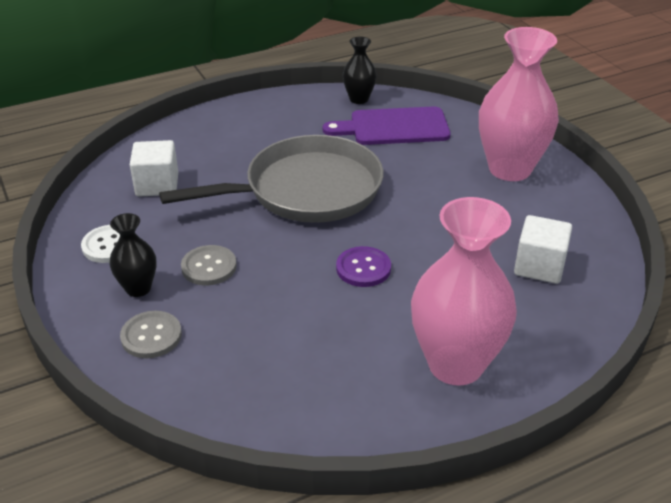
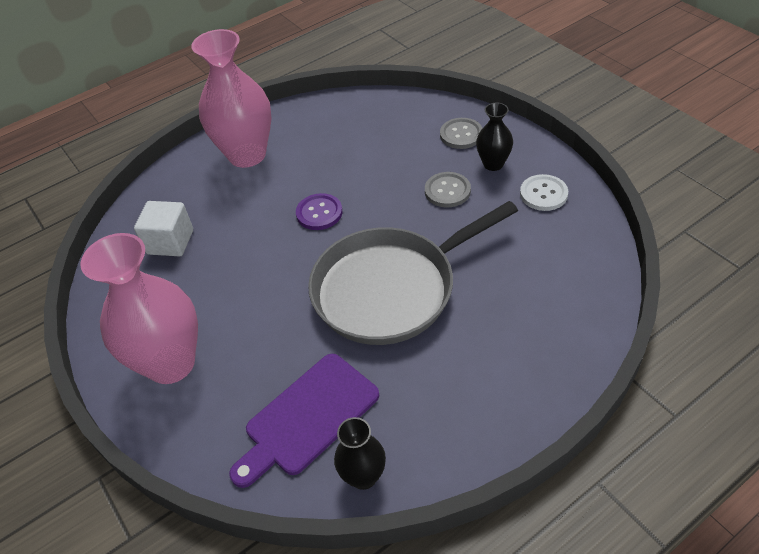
camera: 175 degrees right, 10 degrees up
(157, 185) = (547, 267): white cube -> none
(394, 127) = (307, 417): purple cutting board -> purple cutting board turned 150 degrees clockwise

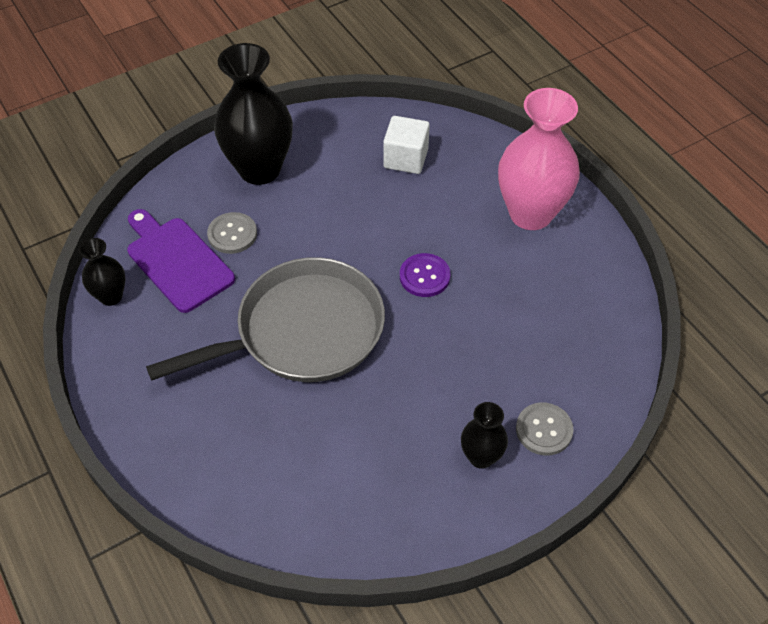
camera: 90 degrees right, 5 degrees up
(171, 363) = (259, 169): pink vase -> black vase
(390, 289) = (303, 331): grey pan -> grey pan turned 90 degrees clockwise
(447, 191) = (439, 400): grey button -> grey button (232, 234)
(543, 194) = (417, 503): white button -> none

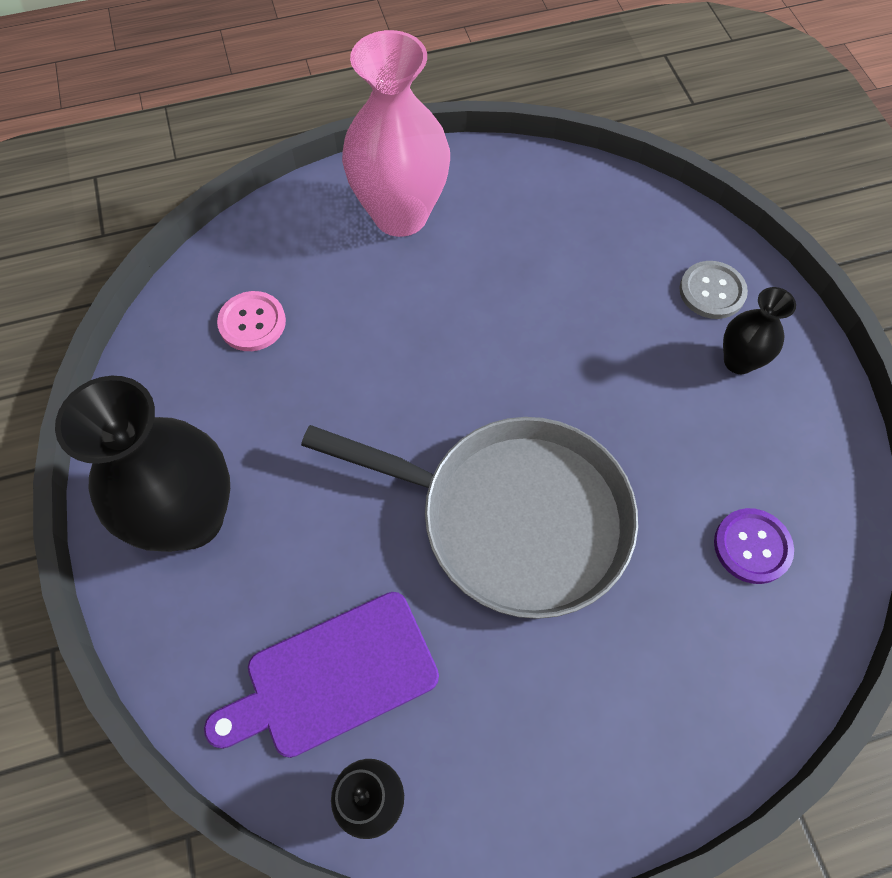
camera: 75 degrees left, 10 degrees up
(232, 234) = (308, 582): grey button -> none
(303, 331) = (514, 518): grey pan -> grey pan turned 120 degrees clockwise
(405, 158) = (252, 322): white cube -> pink button
(424, 276) = (463, 351): purple button -> purple button (752, 546)

